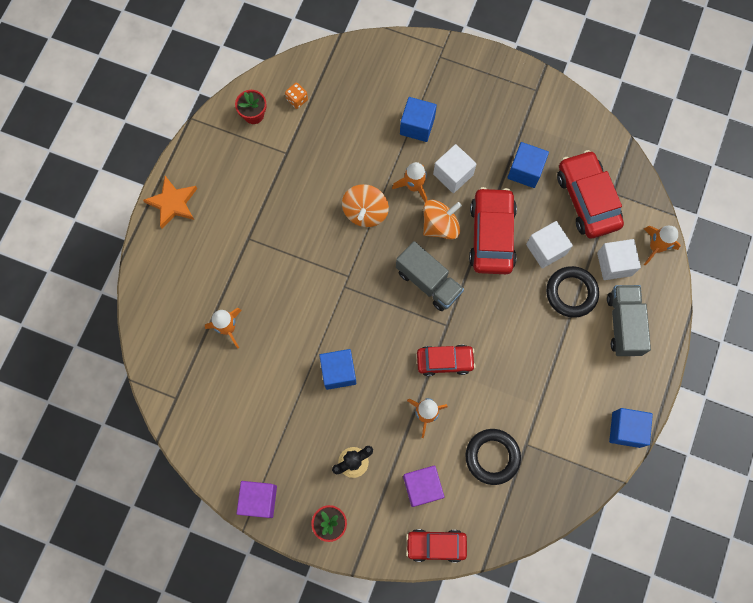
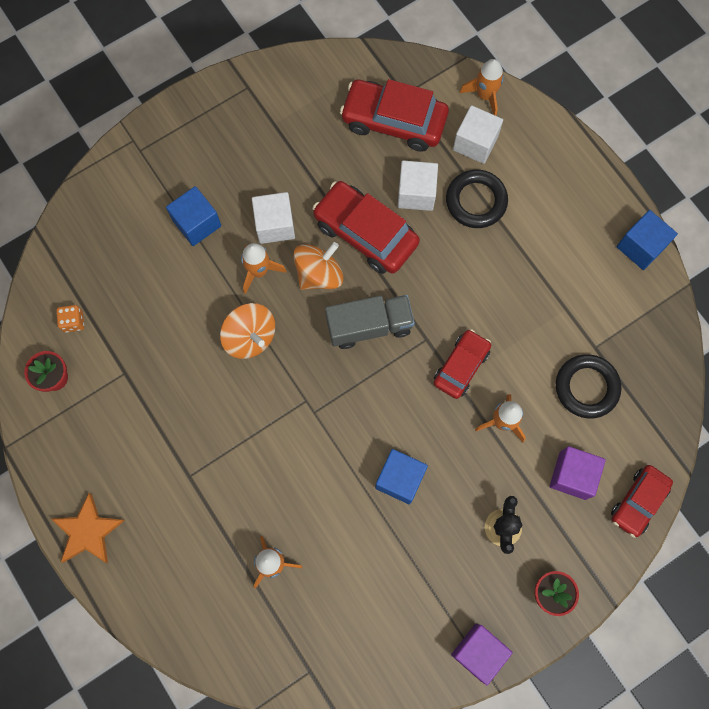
camera: 55 degrees left, 0 degrees up
(440, 225) = (319, 274): orange spinning top -> orange spinning top turned 45 degrees clockwise
(525, 171) = (322, 156): blue cube -> none
(623, 324) = (539, 177): grey truck -> none

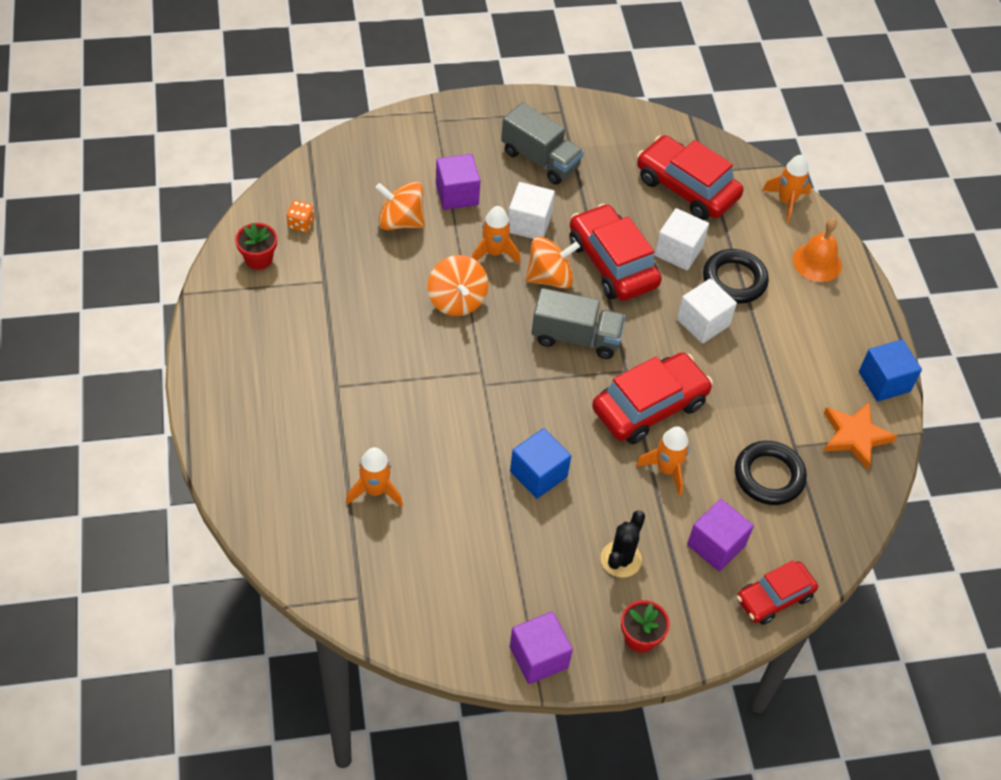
camera: 20 degrees right, 20 degrees down
(88, 531) = (217, 390): orange star -> orange star (855, 436)
(161, 277) = (400, 221): none -> orange spinning top
(197, 223) = (457, 194): blue cube -> purple cube
(253, 150) = (540, 159): none -> grey truck
(461, 366) = (649, 406): red car -> red car, size x1.60
(475, 143) = (757, 234): white cube -> white cube (703, 322)
(537, 149) = (817, 262): none -> orange bell

